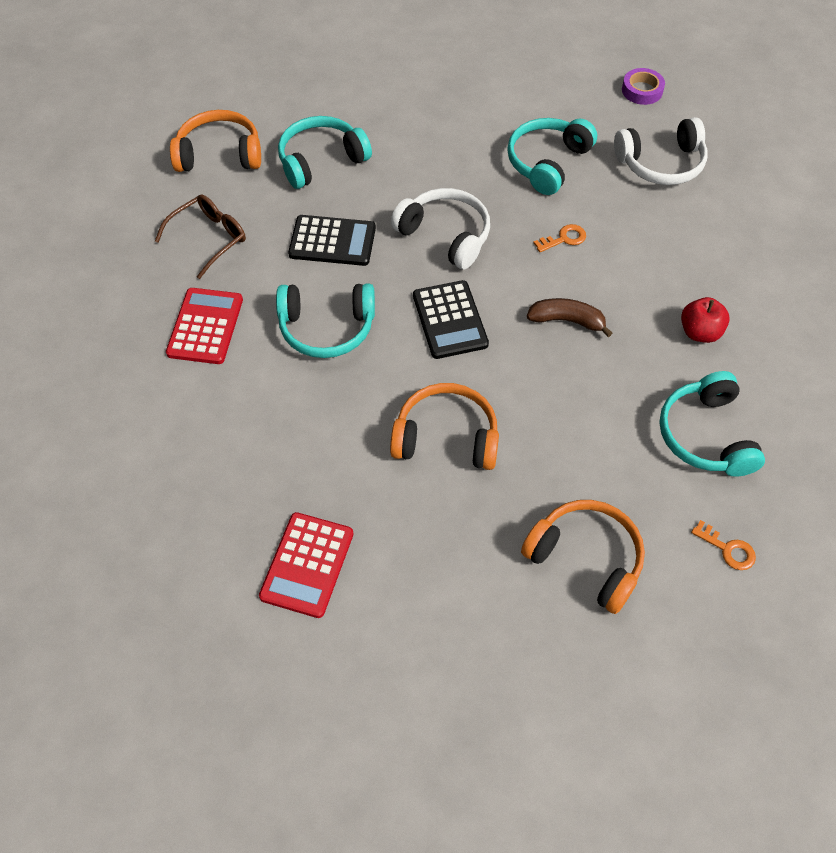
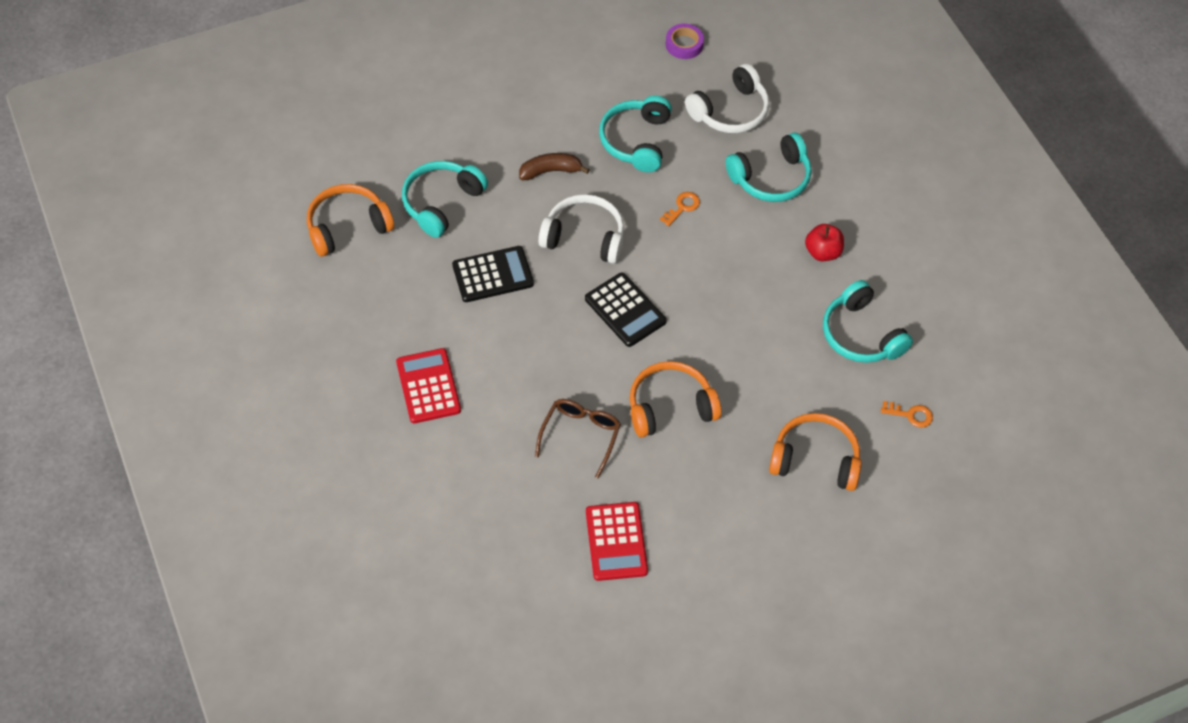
camera: 25 degrees left, 0 degrees up
(209, 238) = (385, 308): brown glasses -> brown glasses (580, 435)
(327, 328) = (529, 352): turquoise headphones -> turquoise headphones (771, 178)
(567, 320) = (717, 278): brown banana -> brown banana (550, 171)

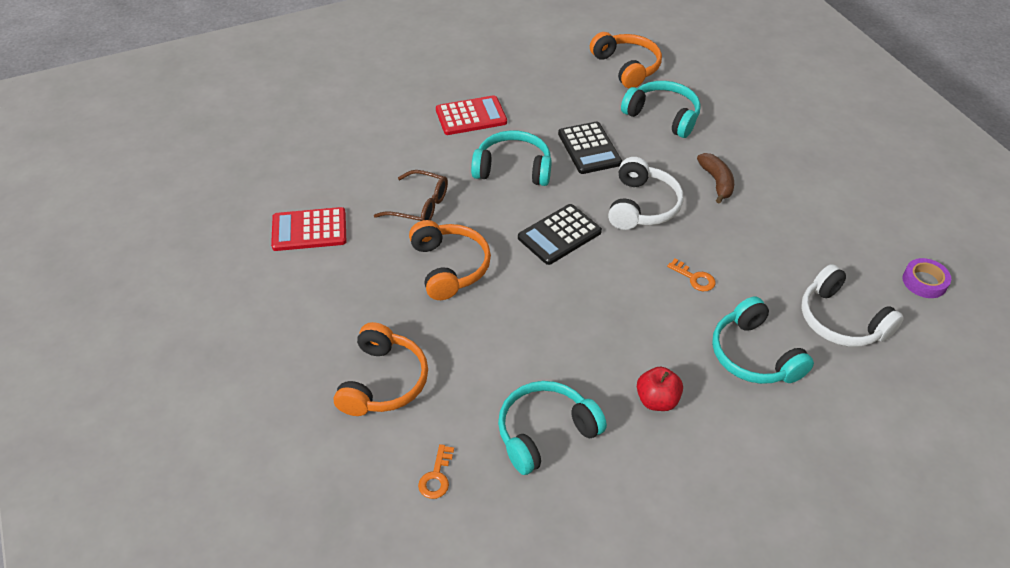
camera: 90 degrees right, 10 degrees down
(636, 141) = (773, 243): turquoise headphones -> turquoise headphones (513, 169)

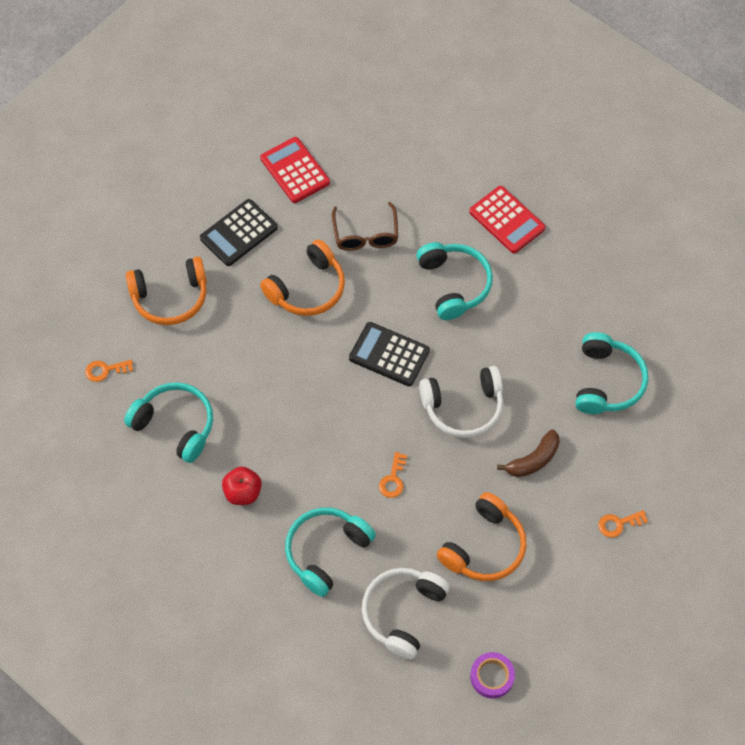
camera: 65 degrees right, 15 degrees up
(589, 148) = (518, 335): black calculator -> black calculator (239, 233)
(626, 67) = (668, 322): orange headphones -> orange headphones (484, 546)
(799, 155) = (618, 524): none -> orange key

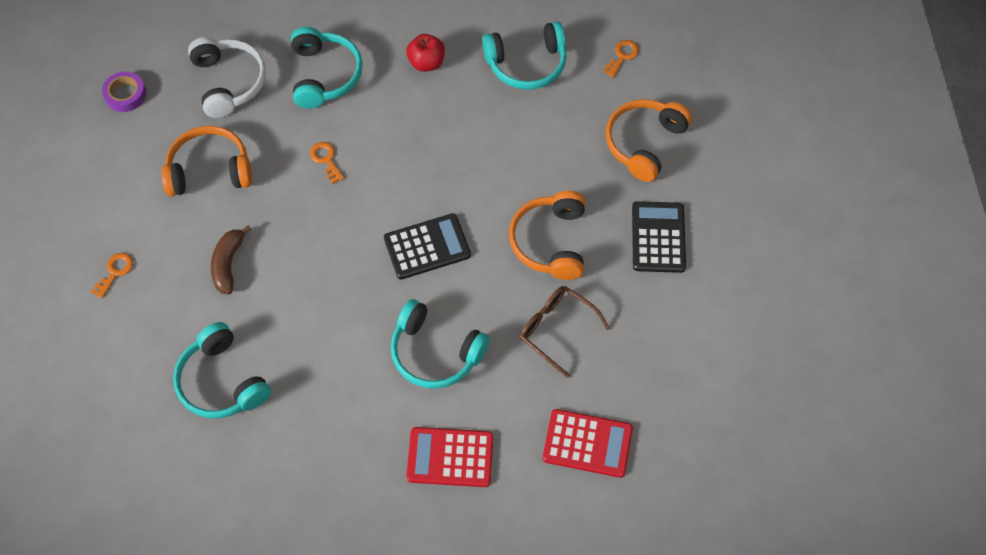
camera: 135 degrees right, 0 degrees up
(295, 170) = (681, 333): red calculator -> red calculator (587, 443)
(463, 407) = (325, 257): white headphones -> none
(484, 546) = (209, 170): orange headphones -> orange headphones turned 90 degrees clockwise

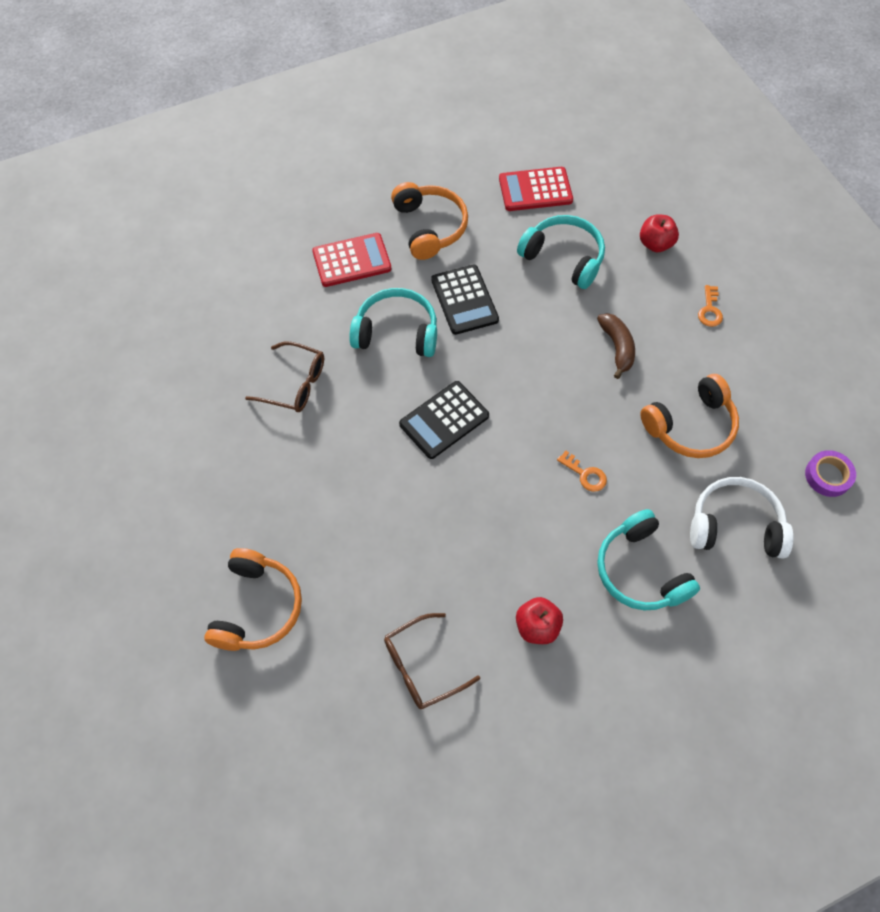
camera: 160 degrees right, 0 degrees up
(117, 365) = (655, 244): none -> red apple
(228, 82) = (735, 526): white headphones -> white headphones turned 135 degrees clockwise
(527, 64) = (422, 667): turquoise headphones -> brown glasses
(550, 242) = (326, 463): orange headphones -> orange headphones (429, 227)
(587, 443) = (241, 303): red calculator -> red calculator (535, 190)
(622, 56) = (311, 719): orange key -> none
(658, 237) = (218, 503): black calculator -> black calculator (464, 300)

